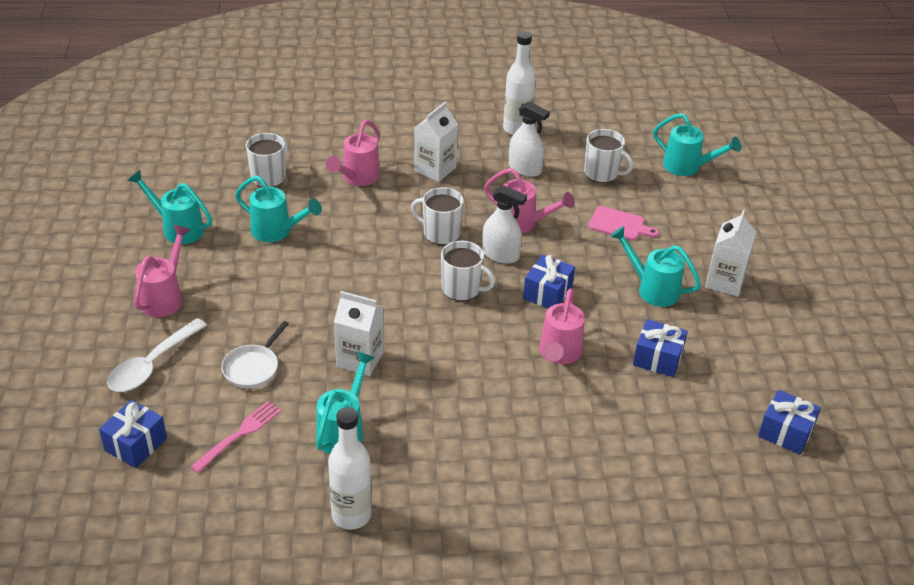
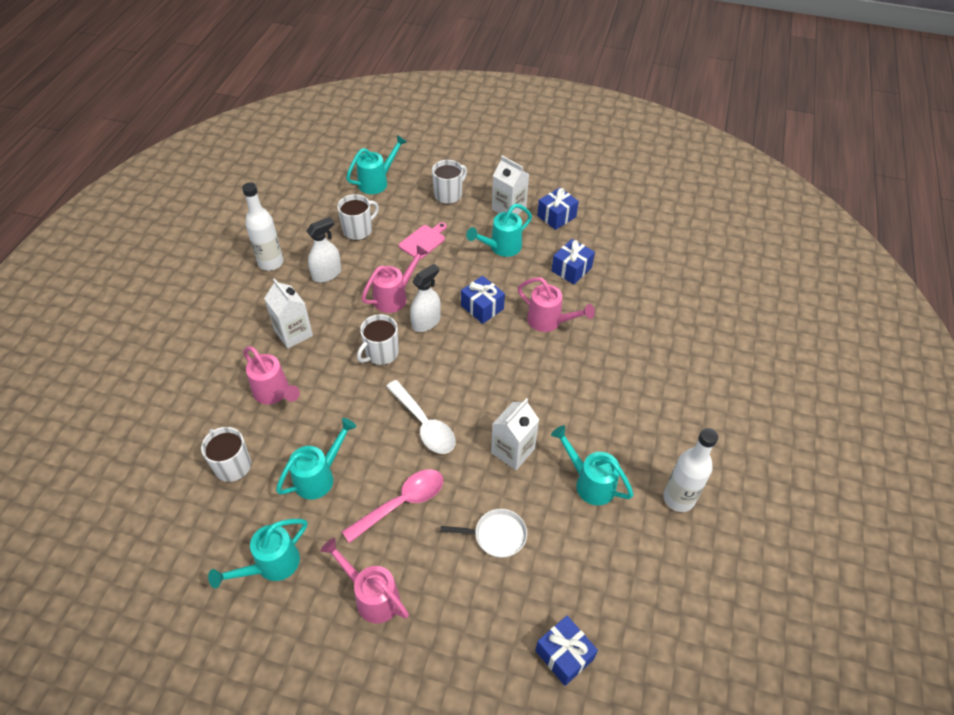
camera: 70 degrees left, 10 degrees up
(152, 365) = (464, 624): white spoon -> white spoon (424, 424)
(239, 434) = (574, 563): pink fork -> none
(253, 367) = (496, 535): white pan -> white pan turned 45 degrees counterclockwise
(267, 292) = (402, 503): none -> pink spoon
(462, 289) = (456, 359): white mug -> white mug (448, 195)
(785, 432) = (655, 232): blue gift -> blue gift (556, 216)

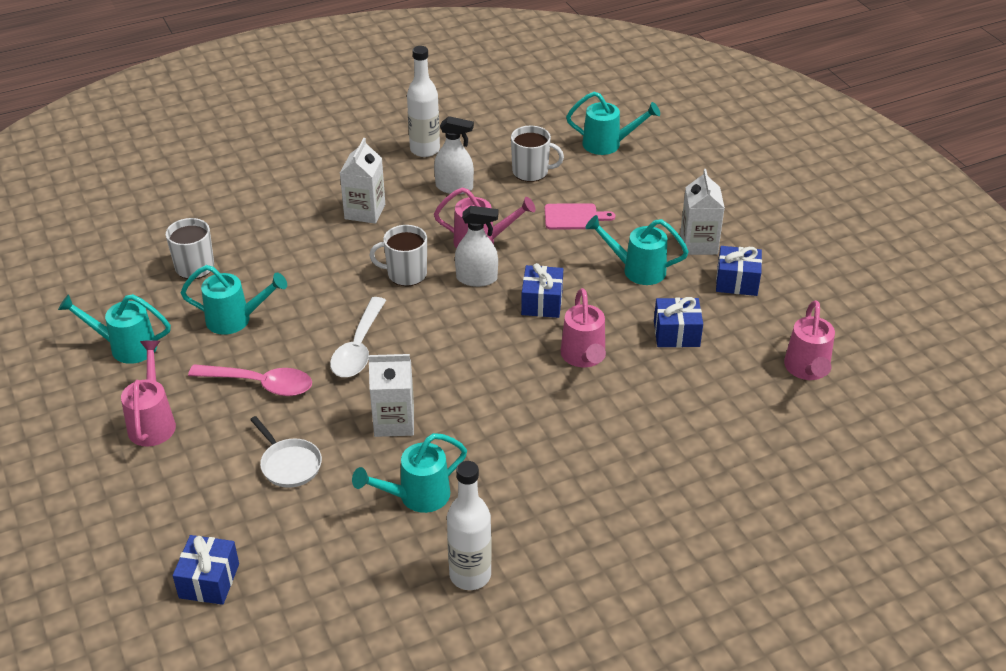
camera: 50 degrees right, 10 degrees down
(274, 393) = (290, 242): pink watering can -> pink watering can (807, 370)
(448, 195) = (658, 196): white mug -> none
(590, 482) = (416, 496): turquoise watering can -> turquoise watering can turned 120 degrees counterclockwise

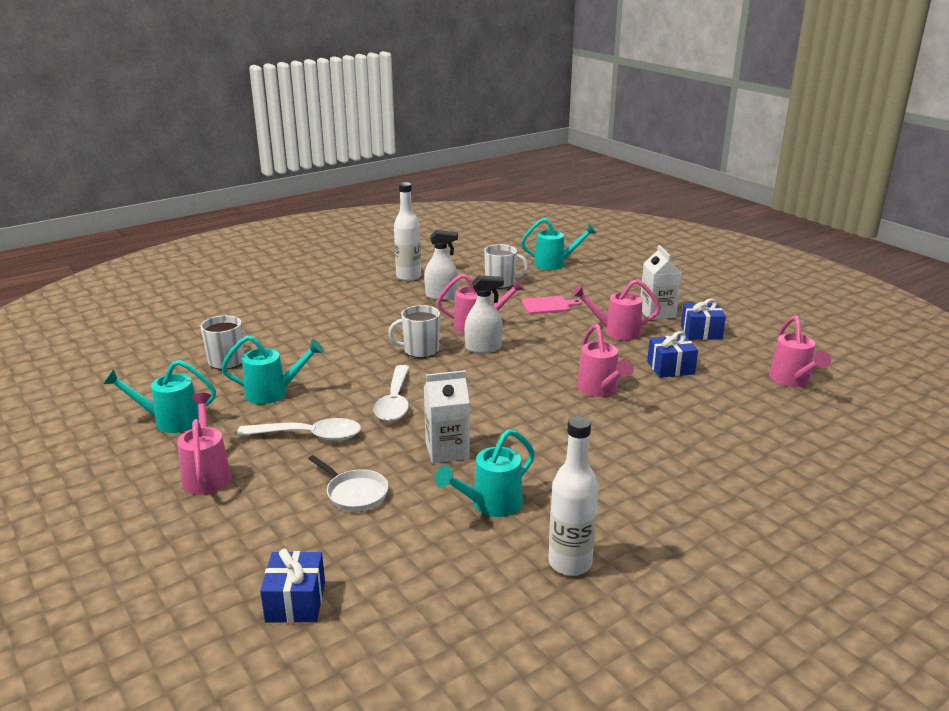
camera: 10 degrees left, 15 degrees down
(260, 384) = (309, 436): pink spoon -> white spoon
(365, 211) = (370, 315): white carton -> none
(542, 302) = (546, 358): blue gift -> none
(637, 270) = (616, 332): turquoise watering can -> pink watering can

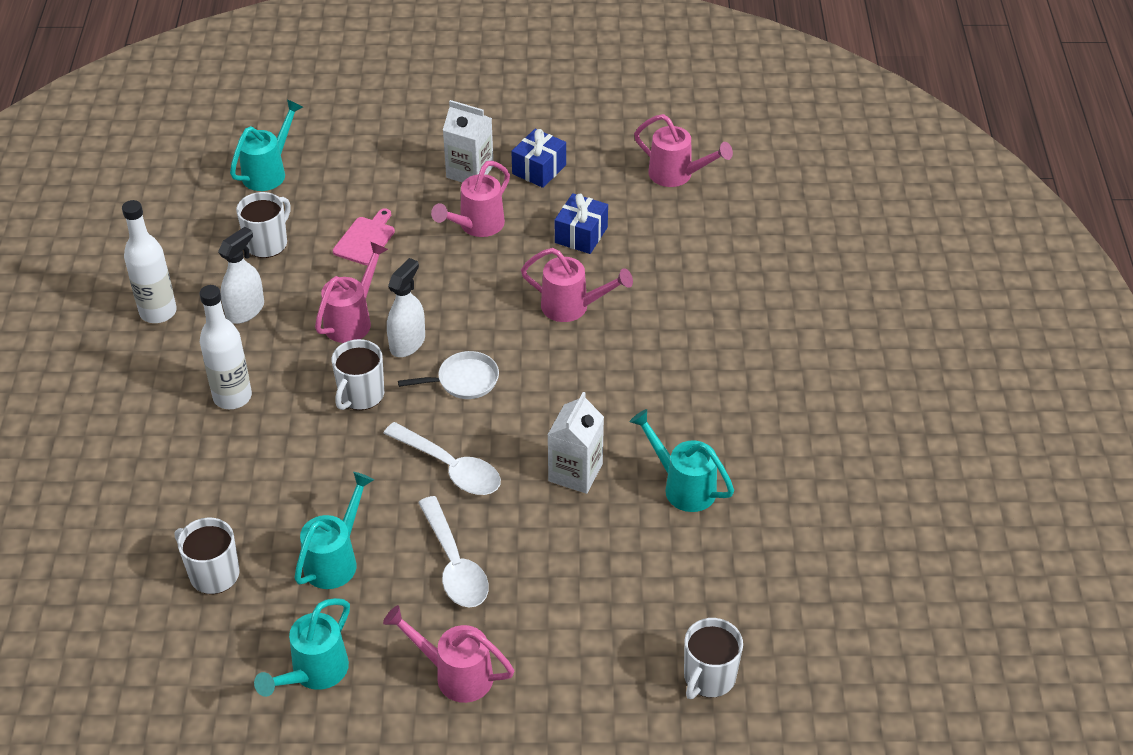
camera: 55 degrees left, 20 degrees up
(295, 602) = (708, 677): blue gift -> white mug
(309, 436) = (454, 564): white spoon -> white spoon turned 120 degrees clockwise
(354, 493) = (586, 572): white pan -> white pan (463, 380)
(490, 505) = (683, 486): turquoise watering can -> turquoise watering can turned 135 degrees clockwise
(570, 563) = (796, 479): white bottle -> white bottle (232, 397)

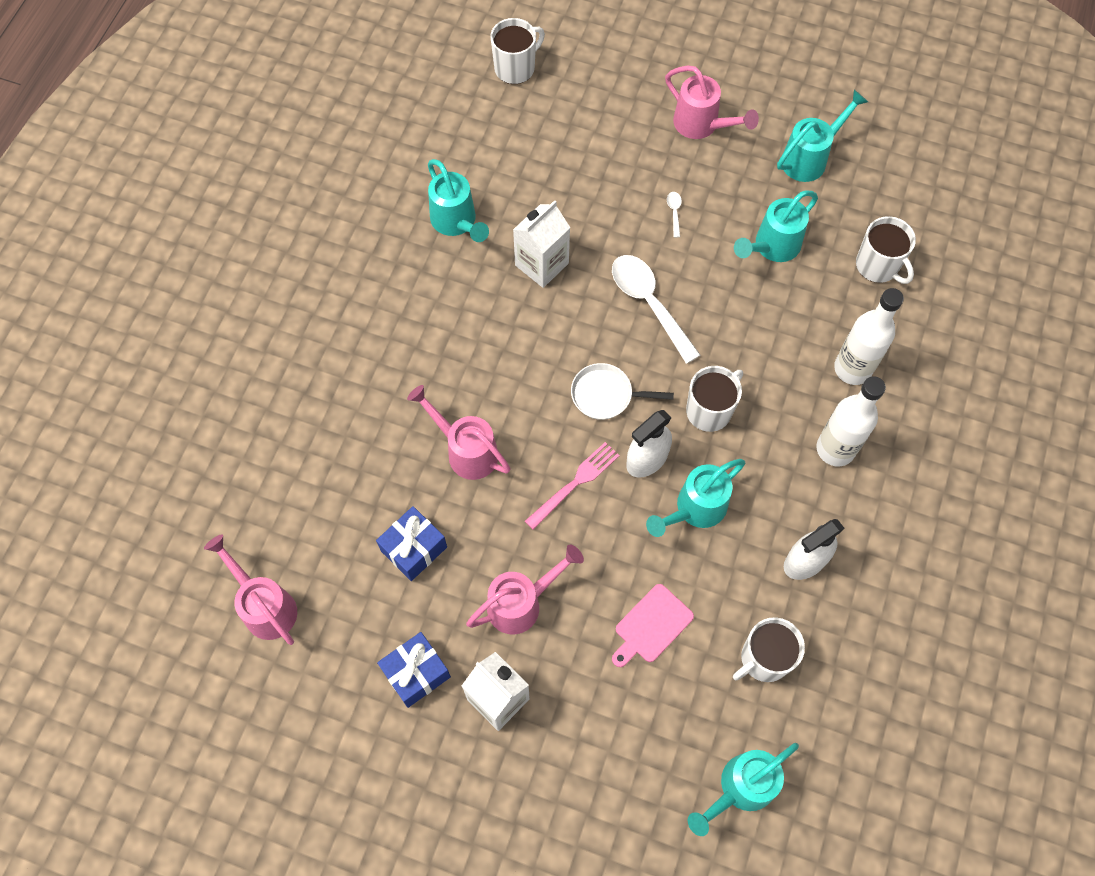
camera: 160 degrees left, 20 degrees up
(158, 312) = (900, 591): white bottle -> white bottle (852, 369)
(352, 320) = (695, 509): pink watering can -> turquoise watering can
(454, 564) = (674, 212): white spoon -> white spoon, size x0.40
(465, 310) = (575, 483): none -> pink fork

